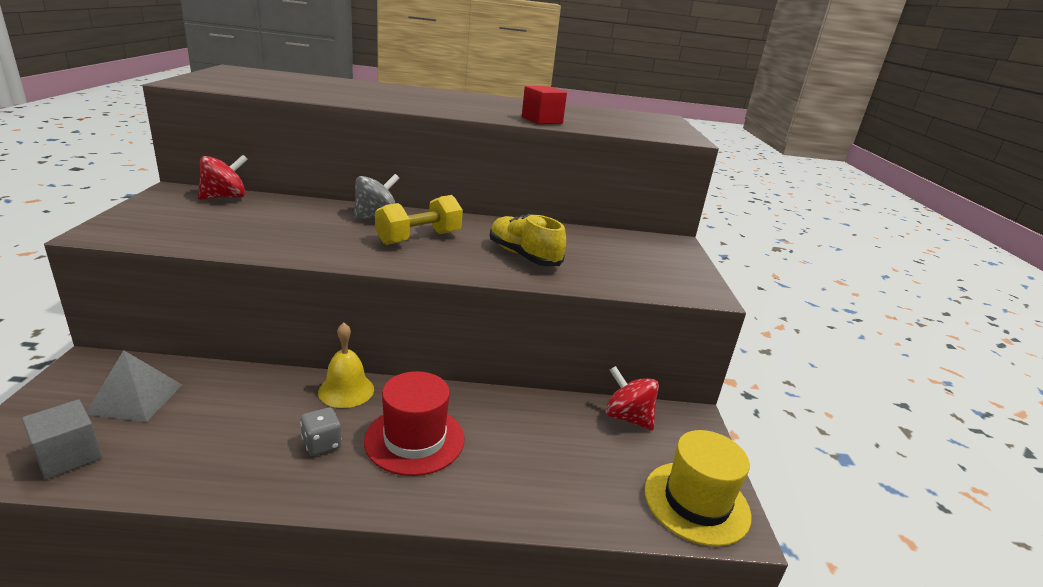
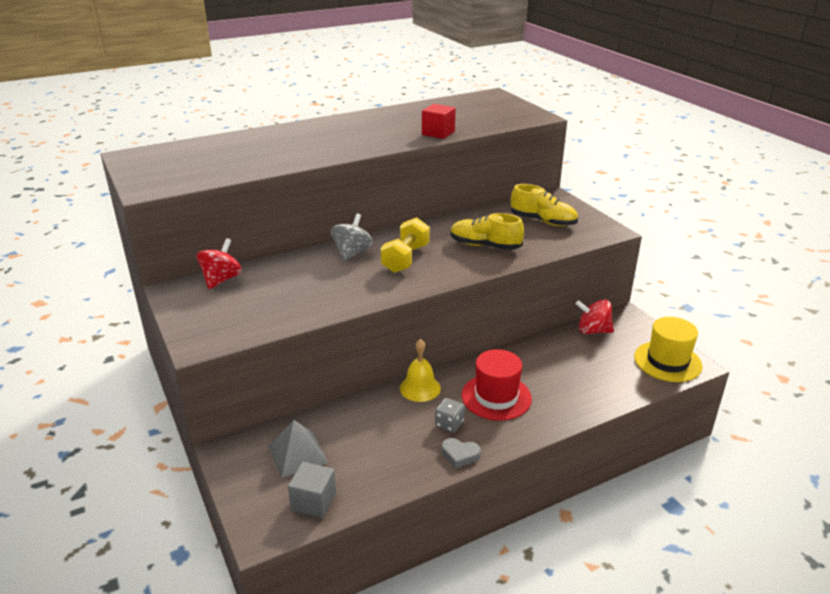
camera: 25 degrees left, 5 degrees up
(283, 487) = (460, 455): none -> grey heart
(628, 257) = (543, 221): none -> yellow shoe

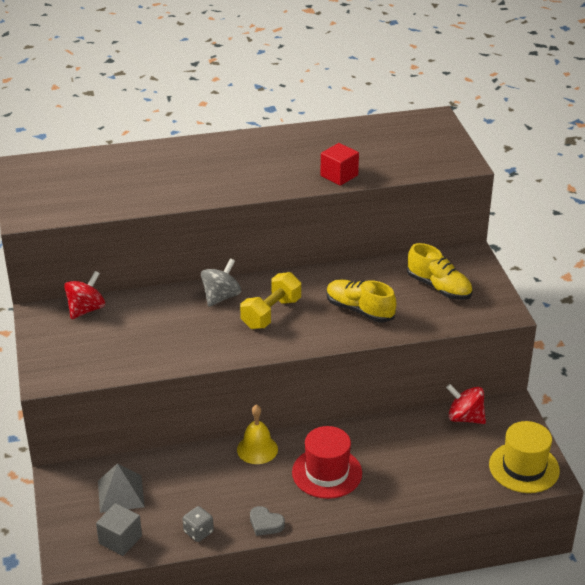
camera: 15 degrees right, 5 degrees up
(449, 424) = (269, 491): grey dice -> grey dice (198, 532)

